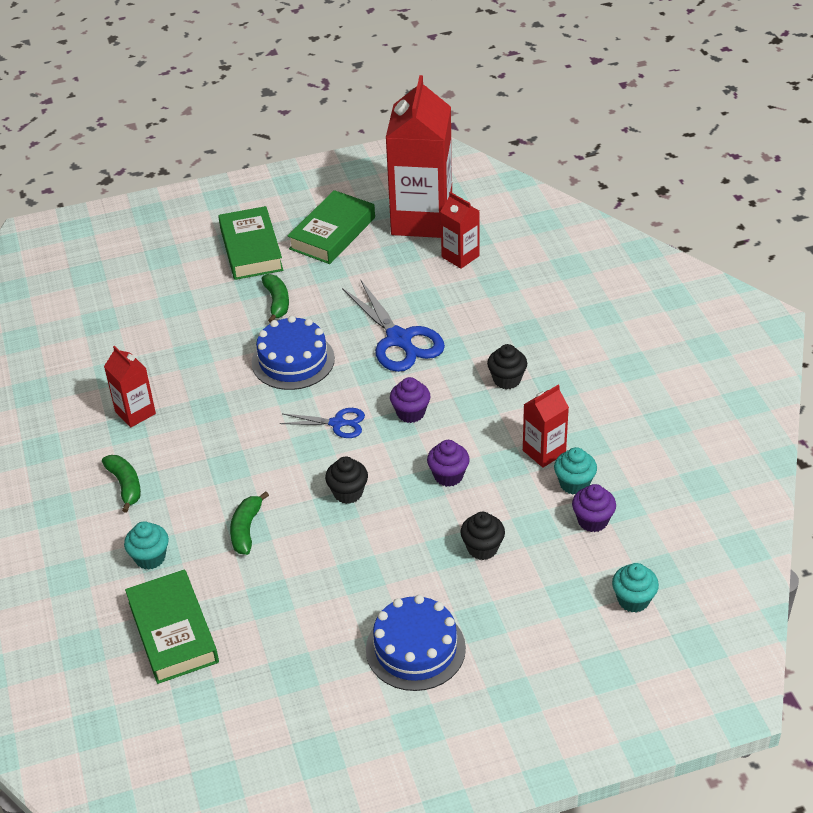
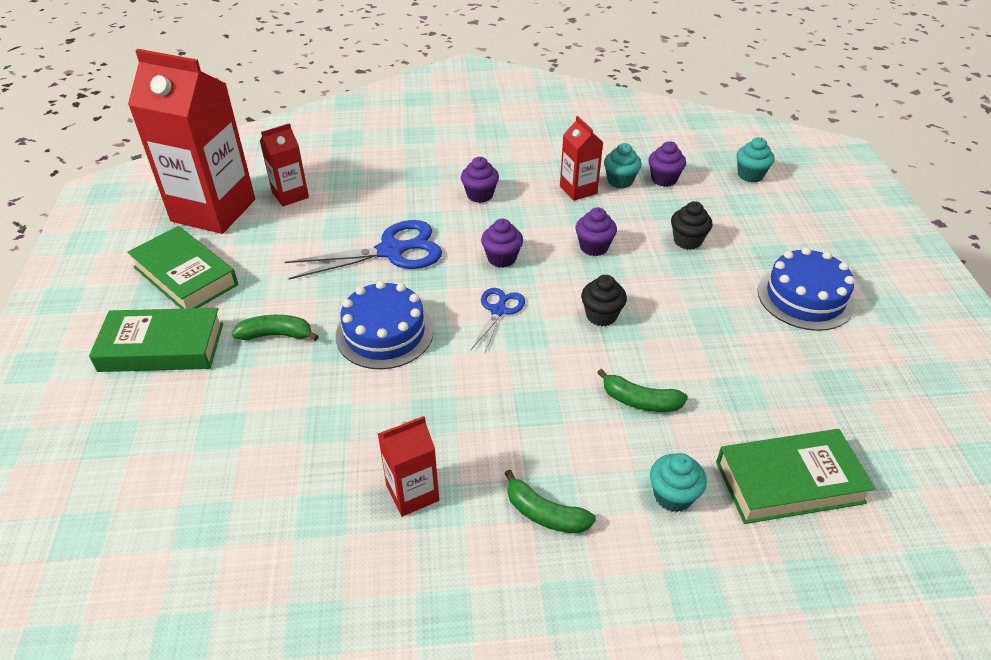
camera: 80 degrees left, 0 degrees up
(125, 485) = (544, 514): green banana -> green banana turned 135 degrees counterclockwise
(507, 380) = (480, 195): black cupcake -> purple cupcake

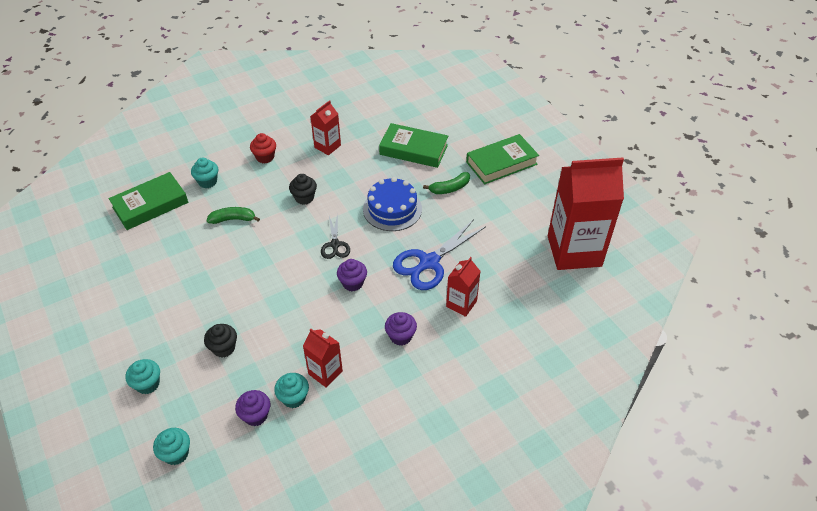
camera: 155 degrees right, 5 degrees up
(185, 276) = (536, 202): green book -> green book (413, 149)
(290, 195) = (538, 283): red carton -> red carton (461, 304)
(498, 310) = (335, 244): blue scissors -> black scissors
(544, 514) = (265, 157): green banana -> red cupcake
(594, 247) = (292, 316): purple cupcake -> none
(601, 315) = (270, 263): black cupcake -> black cupcake (304, 198)
(782, 234) = (148, 384): none -> turquoise cupcake
(805, 297) = (134, 325): blue cake -> none

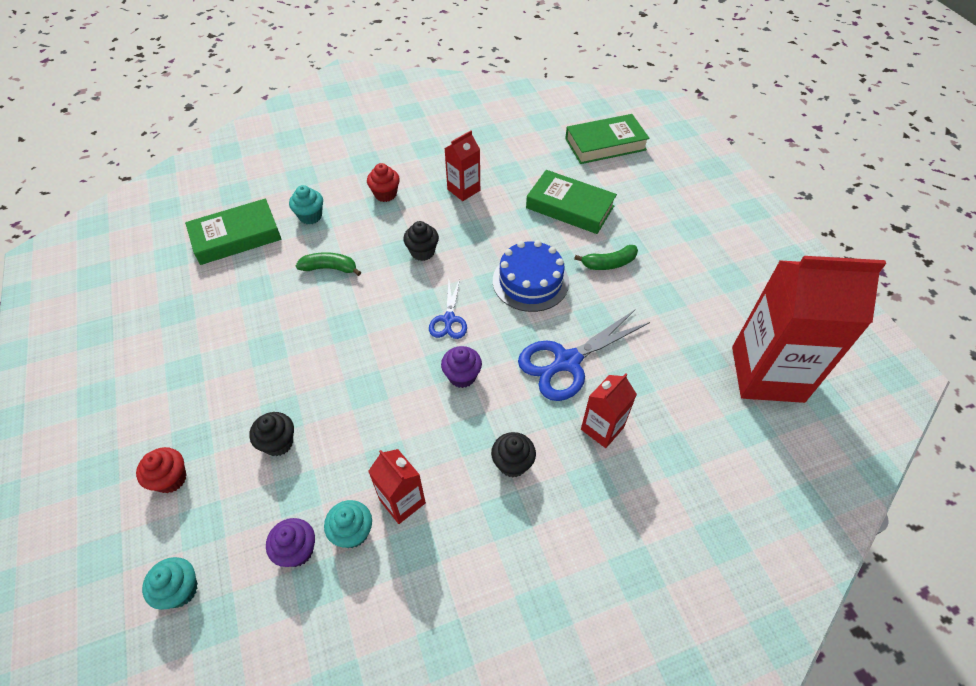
camera: 10 degrees right, 5 degrees up
(148, 384) = (171, 479): turquoise cupcake -> red cupcake
(335, 244) = (449, 319): black scissors -> blue scissors
(400, 336) = (512, 463): purple cupcake -> black cupcake
(501, 163) = (681, 239): green book -> green book (605, 144)

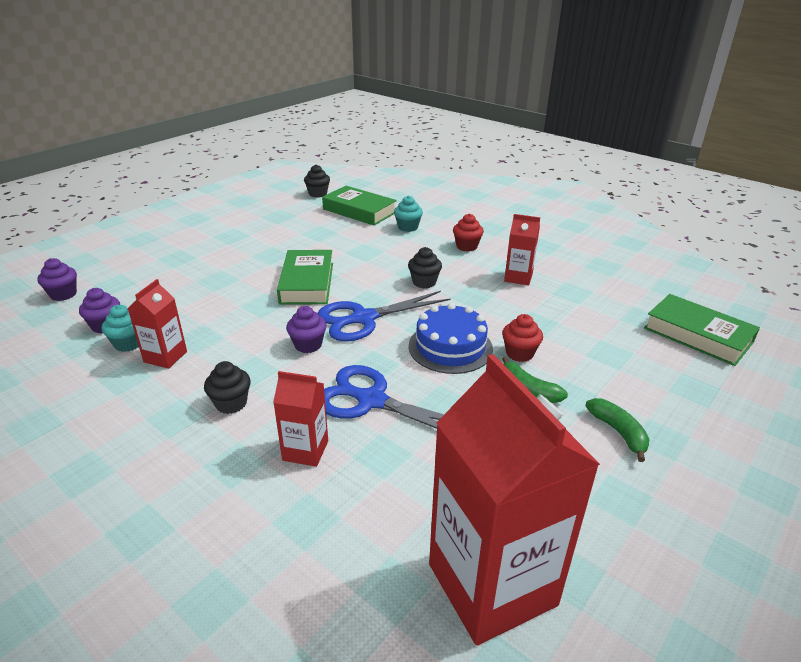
camera: 60 degrees right, 20 degrees down
(171, 479) = (145, 261): red cupcake -> red cupcake (519, 353)
(180, 590) = (63, 294): turquoise cupcake -> purple cupcake
(278, 443) = (192, 287): black cupcake -> black cupcake (318, 194)
(330, 268) = (366, 251): green banana -> green banana (618, 432)
(449, 319) = (364, 318): blue scissors -> blue scissors, size x1.78
(570, 207) = (575, 340): green book -> green book (307, 283)

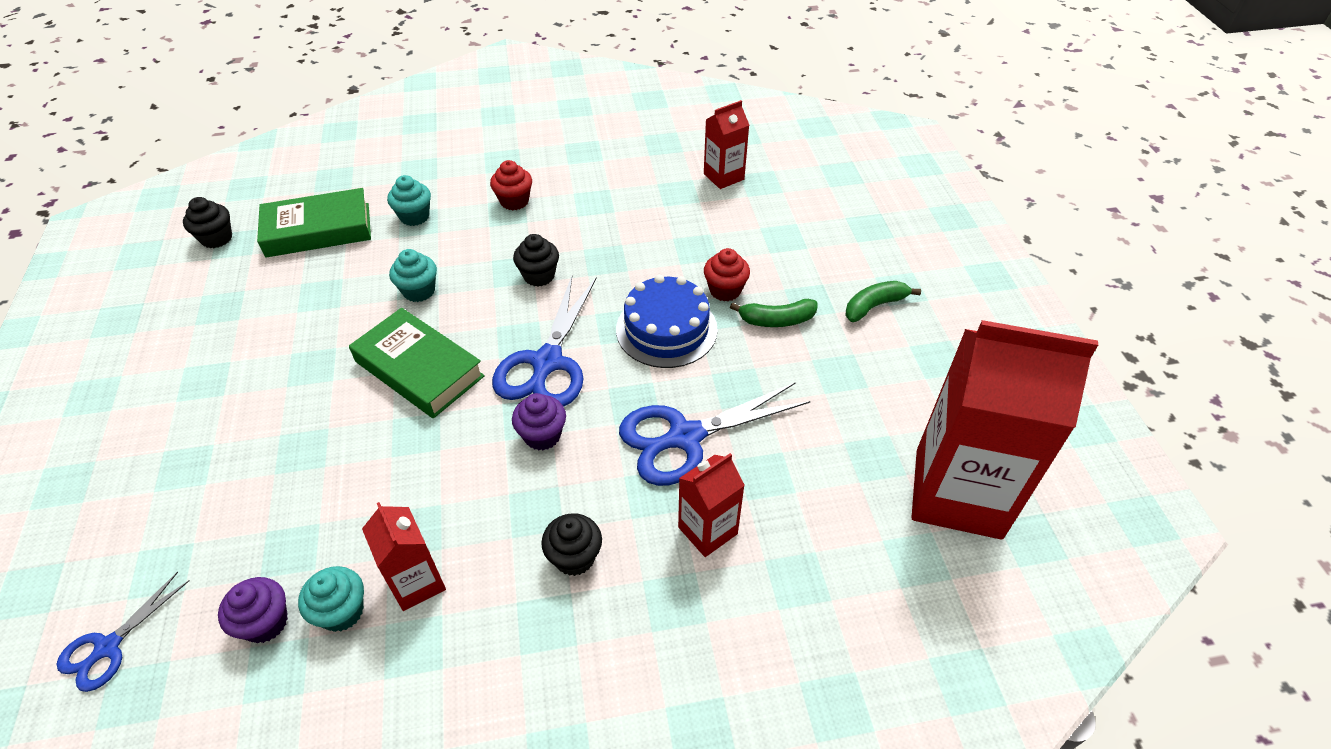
camera: 50 degrees left, 15 degrees up
(63, 294) = (108, 647): purple cupcake -> blue scissors
(359, 255) = (419, 291): none -> turquoise cupcake
(518, 277) = (614, 207): red carton -> red carton (723, 176)
(618, 432) = (874, 306): green banana -> green banana turned 45 degrees counterclockwise
(697, 335) = (813, 172): green book -> none

